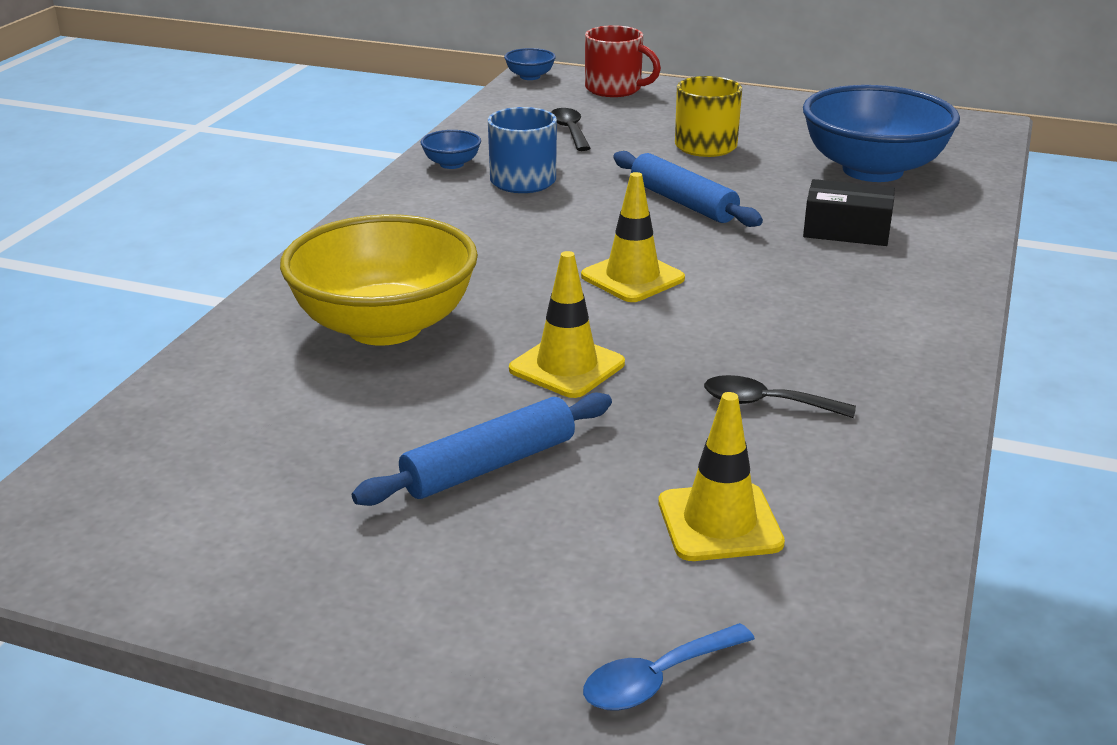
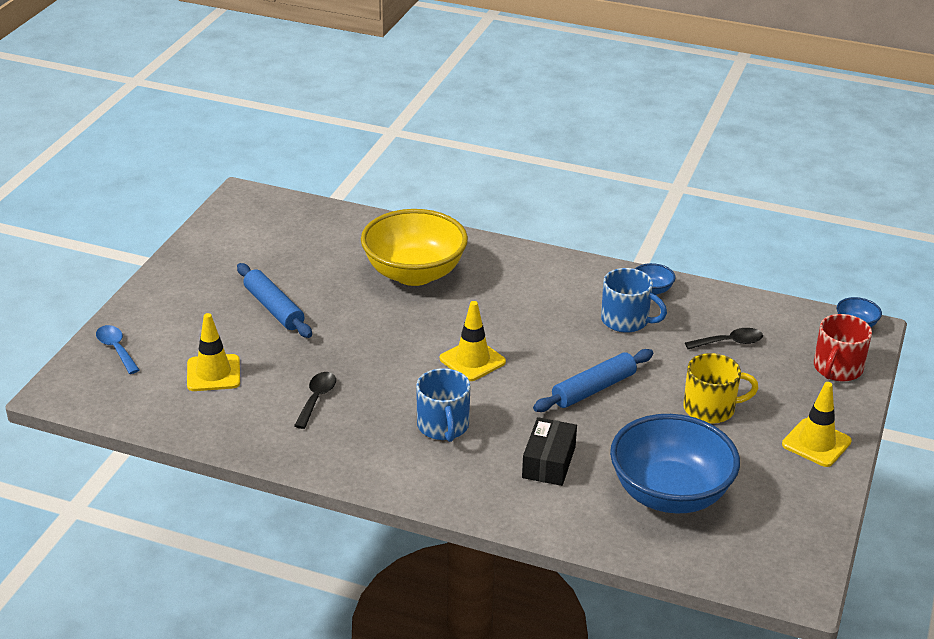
camera: 90 degrees right, 5 degrees up
(567, 366) = (364, 333): yellow traffic cone -> yellow traffic cone (816, 443)
(799, 297) = (443, 426): none -> blue mug

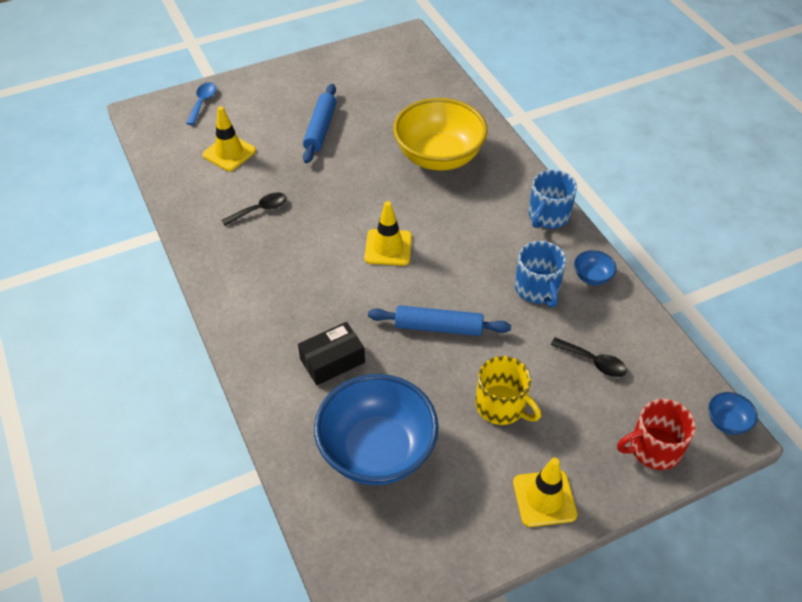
camera: 45 degrees right, 15 degrees up
(443, 426) = (305, 283): blue mug -> blue mug (548, 216)

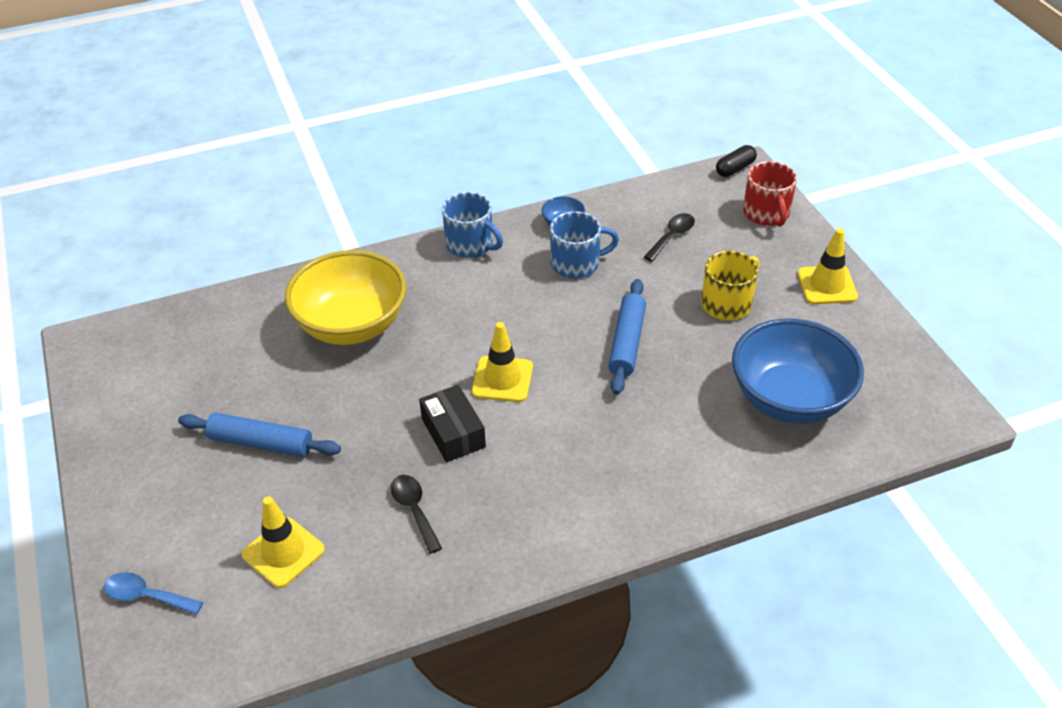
camera: 85 degrees left, 5 degrees down
(332, 361) = (674, 434): black box -> black box (453, 433)
(727, 422) = (735, 168): blue bowl -> black capsule

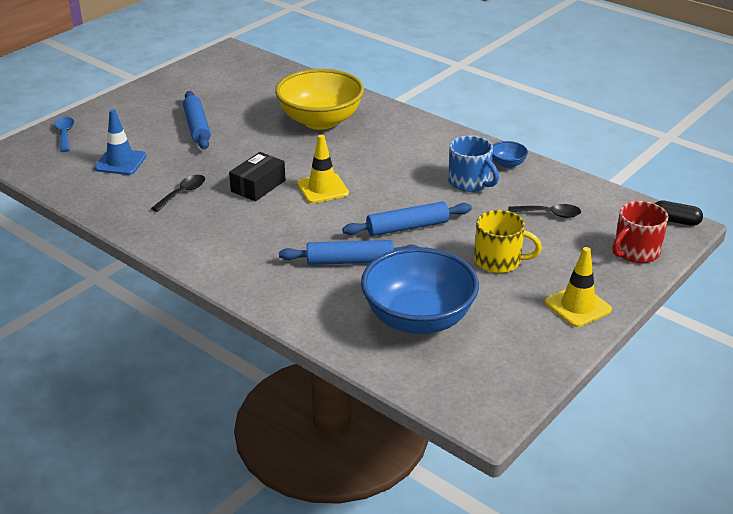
camera: 60 degrees right, 10 degrees down
(283, 552) = (120, 162): yellow traffic cone -> blue traffic cone
(470, 244) = (442, 136): blue mug -> none
(660, 411) = (350, 261): none -> blue rolling pin

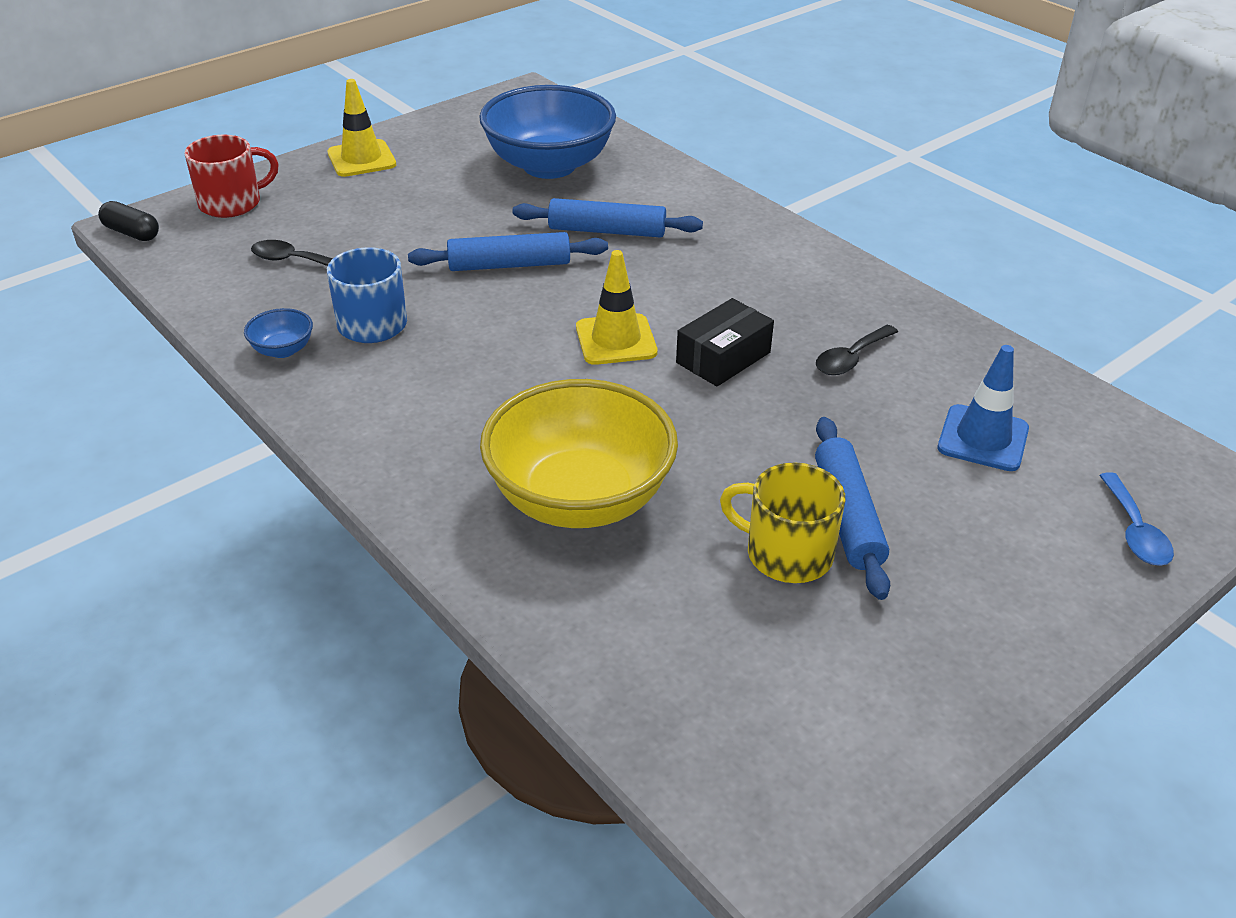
camera: 170 degrees left, 5 degrees up
(499, 261) = (414, 211): yellow mug -> yellow mug (786, 553)

